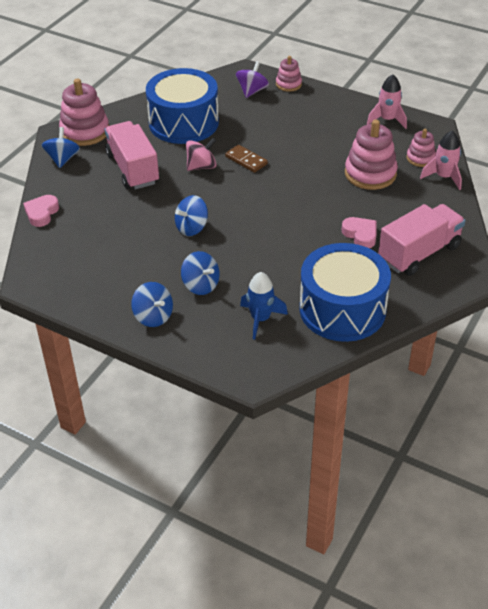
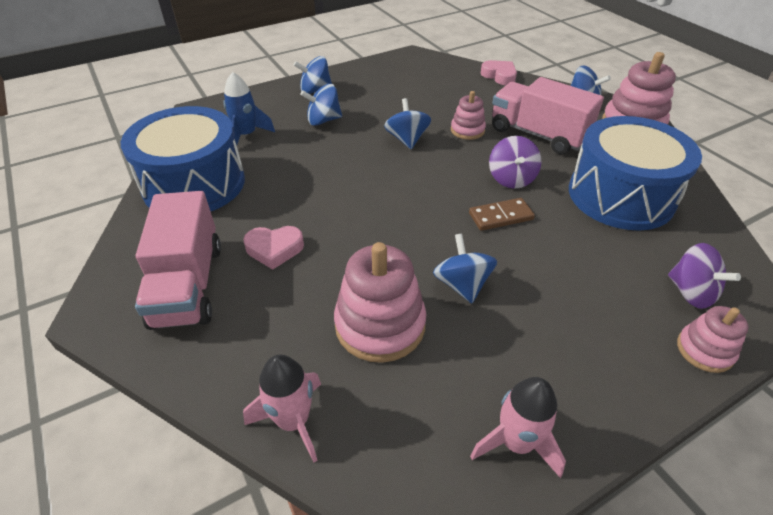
camera: 120 degrees right, 0 degrees up
(133, 169) = (538, 134): pink truck -> pink truck turned 150 degrees counterclockwise
(201, 166) = (511, 178): pink spinning top -> purple spinning top
(316, 157) = (462, 284): none -> blue spinning top
(420, 158) = (367, 420): pink stacking toy -> pink stacking toy (467, 130)

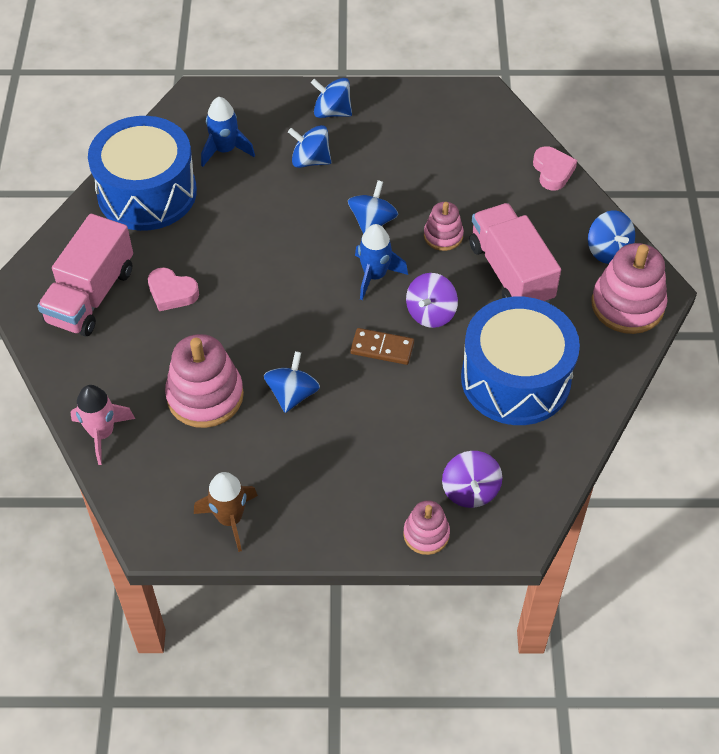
camera: 30 degrees right, 10 degrees up
(443, 171) = (375, 276): none -> blue rocket
(516, 443) = (230, 519): pink rocket -> brown rocket

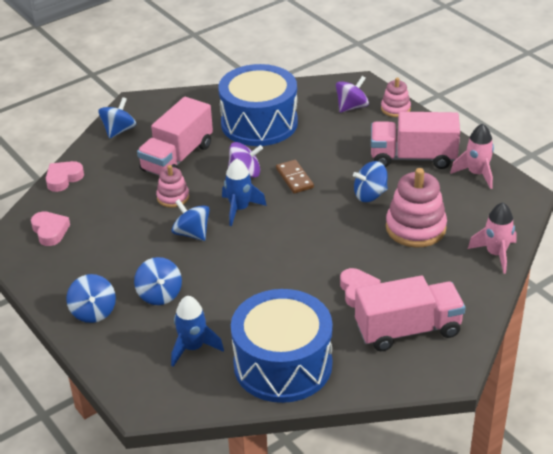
camera: 125 degrees left, 15 degrees down
(230, 519) = (476, 174): brown rocket -> pink rocket
(316, 480) = (413, 157): none -> pink truck
(372, 222) = (192, 233): blue spinning top -> blue spinning top turned 60 degrees clockwise
(473, 129) = (50, 231): none -> pink heart
(627, 305) = (158, 108): pink stacking toy -> none

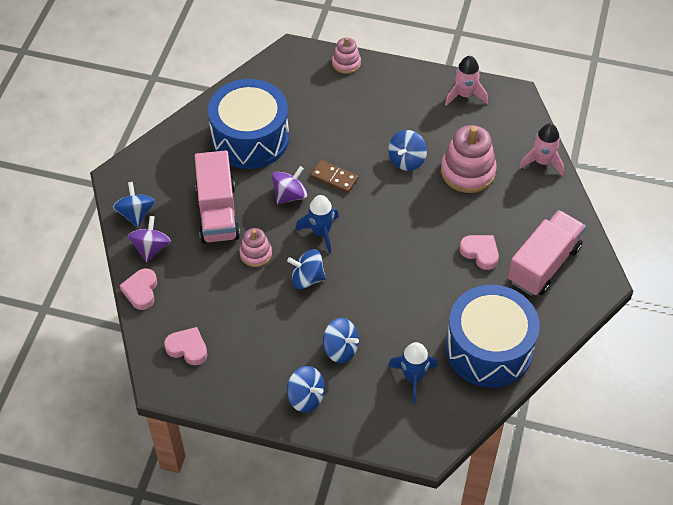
camera: 40 degrees left, 15 degrees up
(352, 107) = (310, 80): purple spinning top -> purple spinning top (151, 248)
(413, 157) = (405, 105): pink truck -> none

